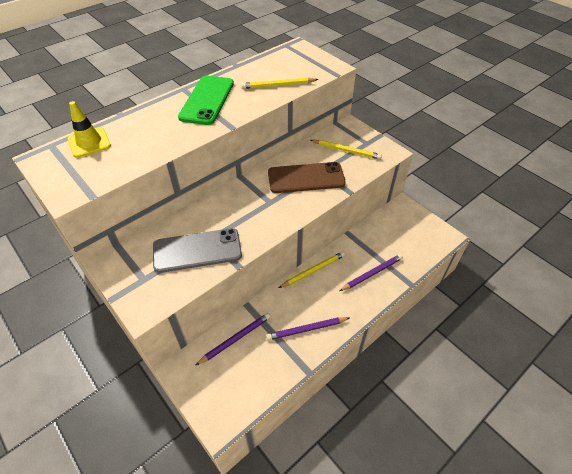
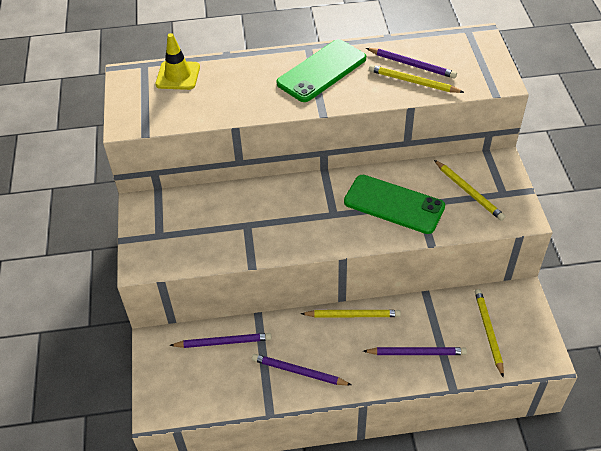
camera: 35 degrees right, 0 degrees up
(197, 250) = (225, 231): grey phone -> none
(268, 76) = (412, 65): none -> purple pencil
(306, 178) = (394, 204): brown phone -> green phone
(403, 238) = (488, 332): none -> yellow pencil

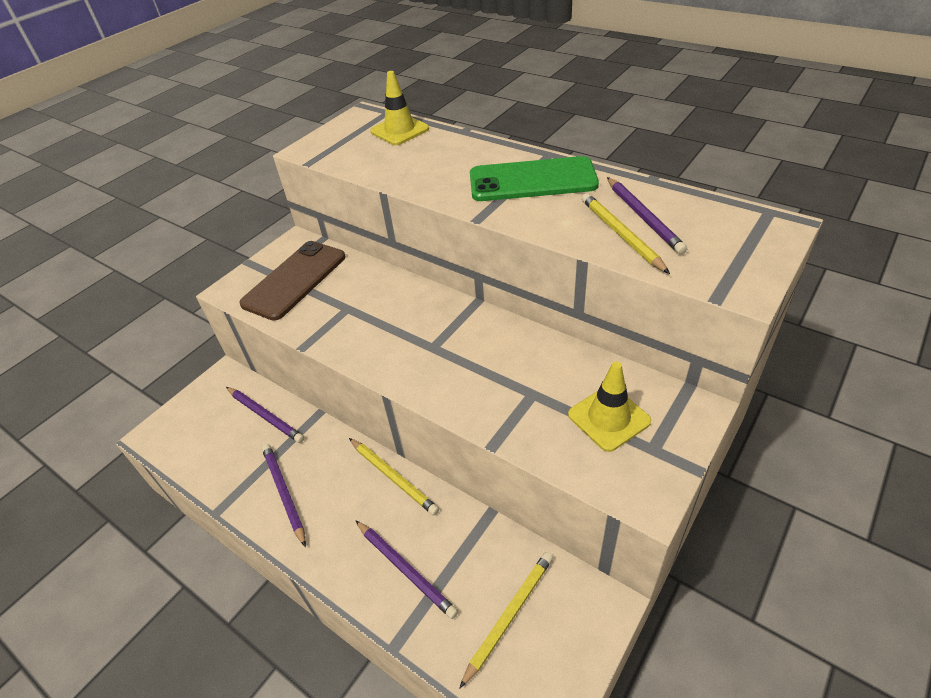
camera: 45 degrees right, 5 degrees down
(181, 230) = (295, 280): none -> brown phone
(394, 204) = (504, 376): green phone -> none
(468, 192) = (608, 418): yellow pencil -> yellow traffic cone

